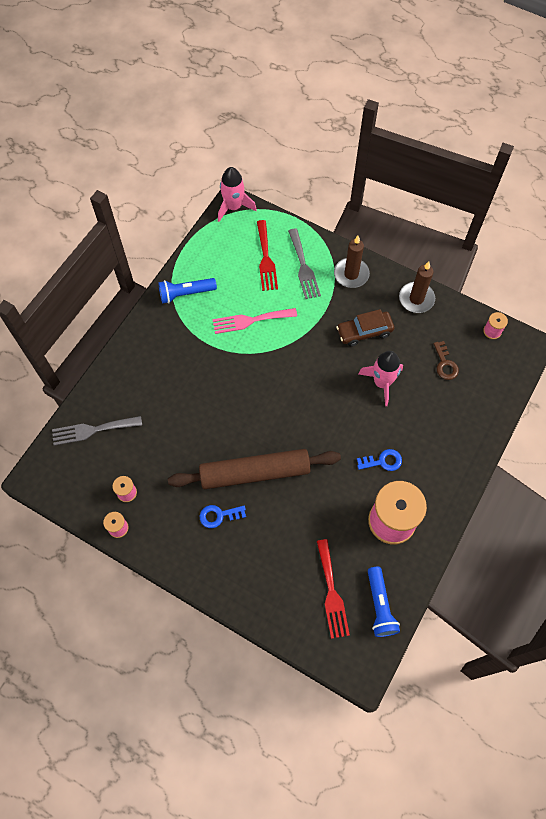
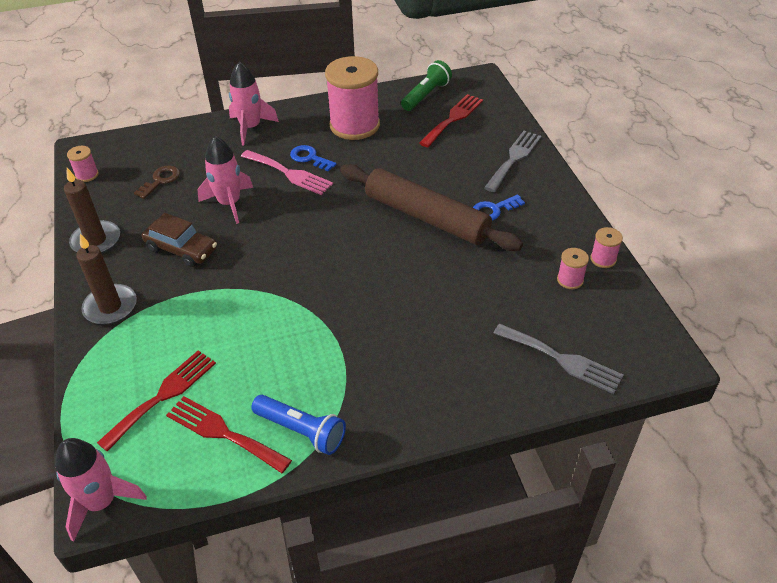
camera: 135 degrees left, 20 degrees down
(219, 266) = (223, 433): none -> red fork
(219, 515) = (494, 210): blue key -> blue key turned 120 degrees clockwise
(250, 320) = (269, 342): pink fork -> pink fork (289, 173)
(303, 267) = (140, 353): grey fork -> grey fork (514, 159)
(379, 606) = (426, 95): blue flashlight -> green flashlight
(456, 455) = (250, 127): none -> pink rocket

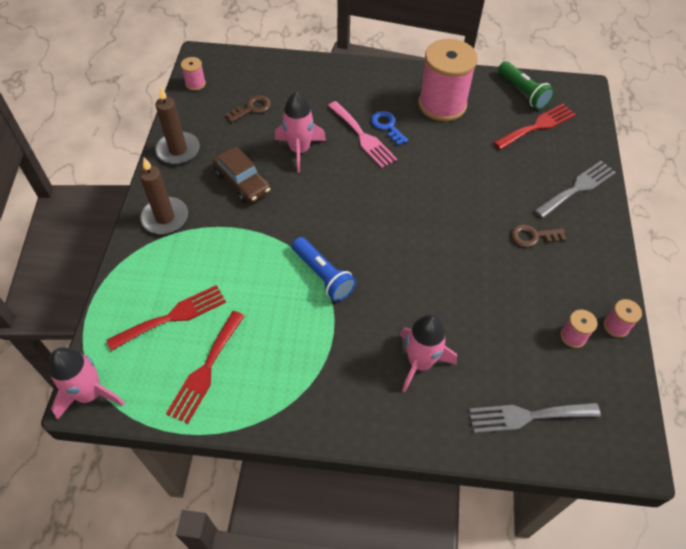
camera: 20 degrees right, 10 degrees up
(223, 433) = (206, 370): red fork -> red fork turned 120 degrees counterclockwise
(250, 127) = (348, 78): pink rocket -> pink rocket (420, 362)
(301, 431) = (268, 394): blue flashlight -> blue flashlight (323, 275)
(426, 95) = (523, 92): green flashlight -> green flashlight turned 90 degrees clockwise
(426, 217) = (466, 223): brown rolling pin -> none
(494, 210) = (533, 236): blue key -> brown key
(562, 360) = (527, 416): grey fork -> grey fork turned 120 degrees clockwise

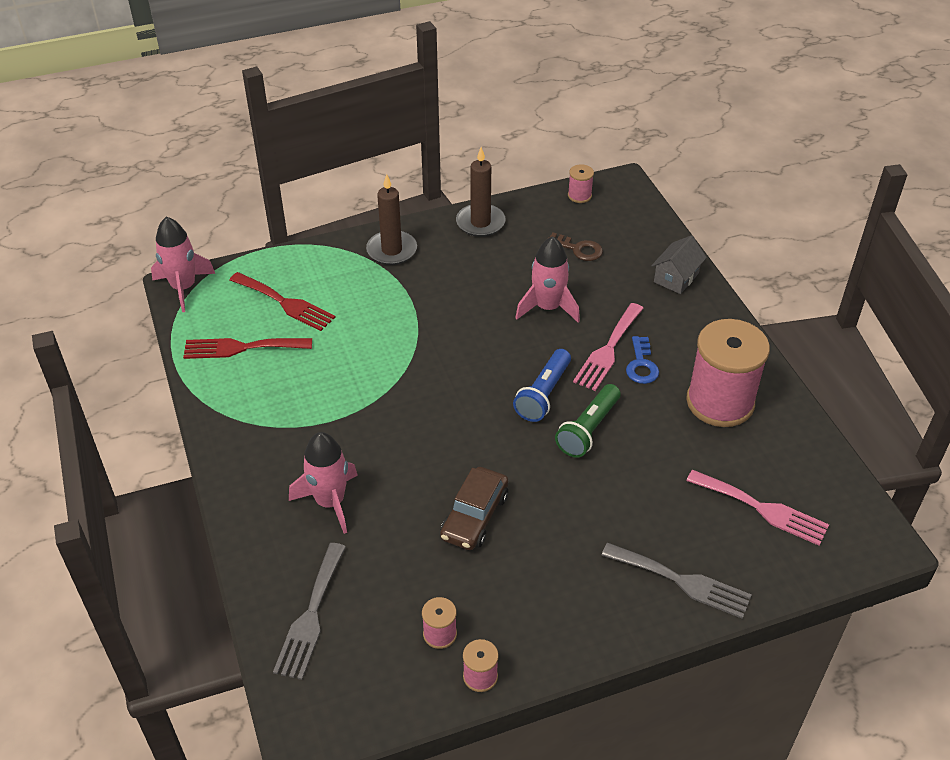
camera: 65 degrees right, 10 degrees down
(242, 182) = (472, 283): brown car -> brown car (475, 516)
(317, 73) = (676, 277): none -> grey house
(323, 275) = (393, 388): blue flashlight -> blue flashlight (543, 394)
(387, 126) = (641, 365): blue key -> blue key turned 150 degrees clockwise
(523, 92) = (814, 476): green flashlight -> green flashlight (588, 430)
(527, 416) = (311, 616): grey fork -> grey fork turned 135 degrees counterclockwise
(533, 236) = (566, 555): brown key -> none
(537, 126) = (762, 509): red fork -> pink fork

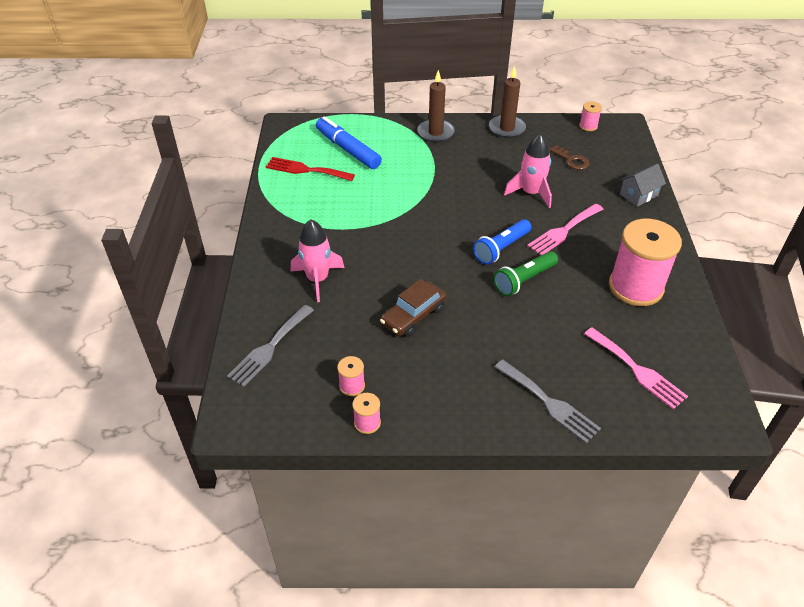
camera: 20 degrees right, 0 degrees up
(183, 287) = (286, 126): pink rocket -> none
(285, 303) = (348, 149): red fork -> blue marker
(641, 365) = (585, 247): blue key -> none

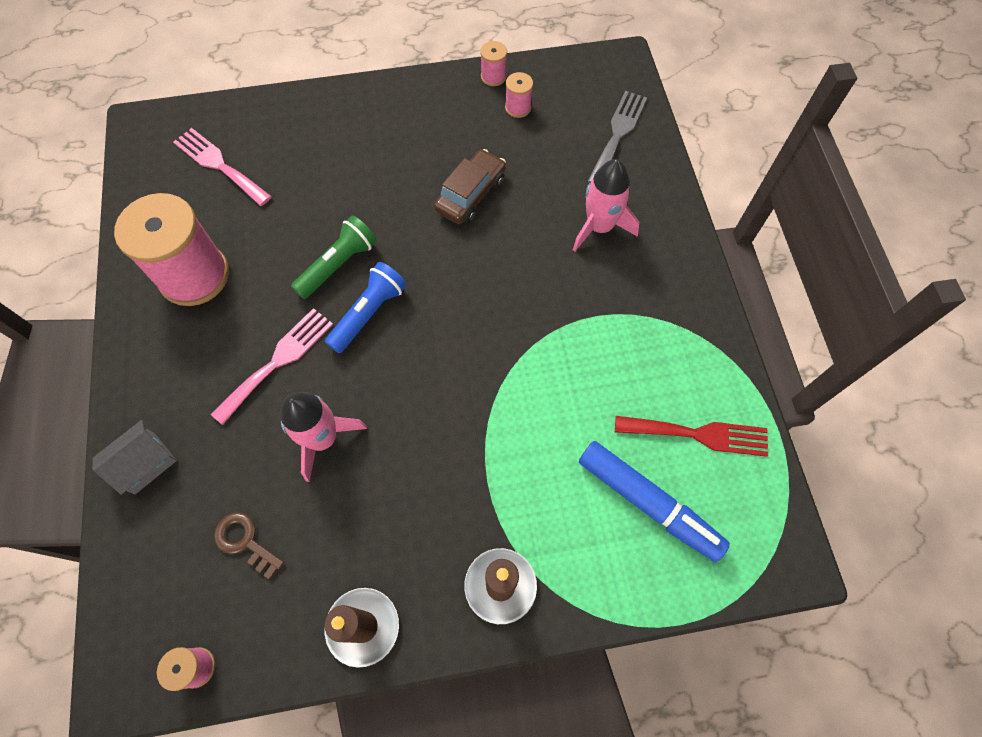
camera: 170 degrees right, 20 degrees up
(549, 403) = (317, 118): grey fork -> none

